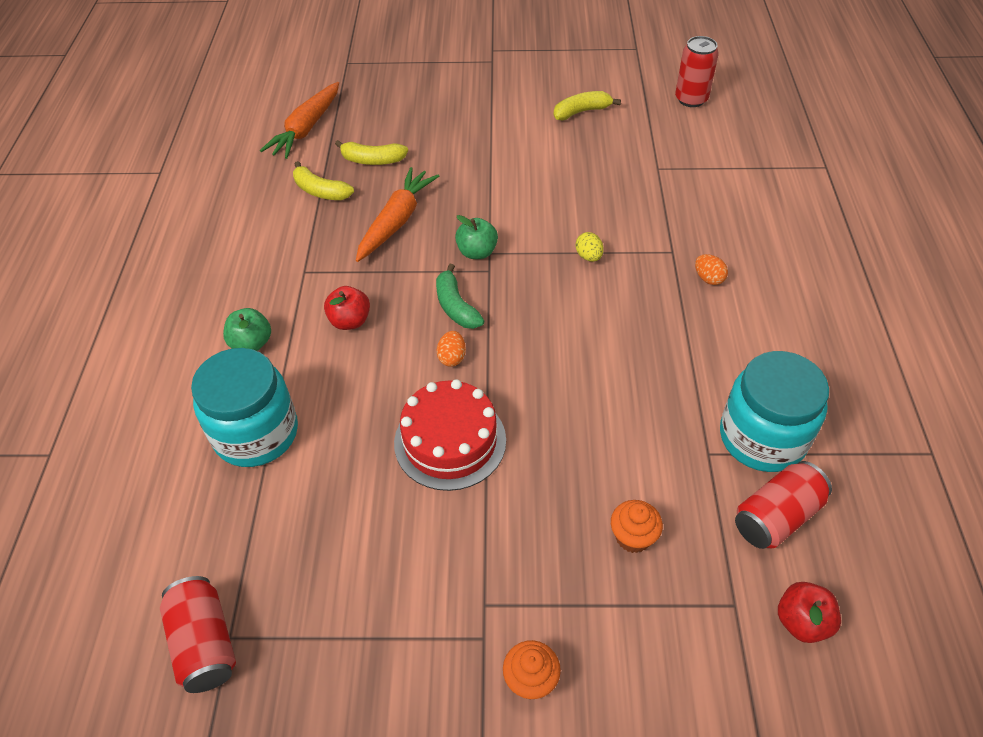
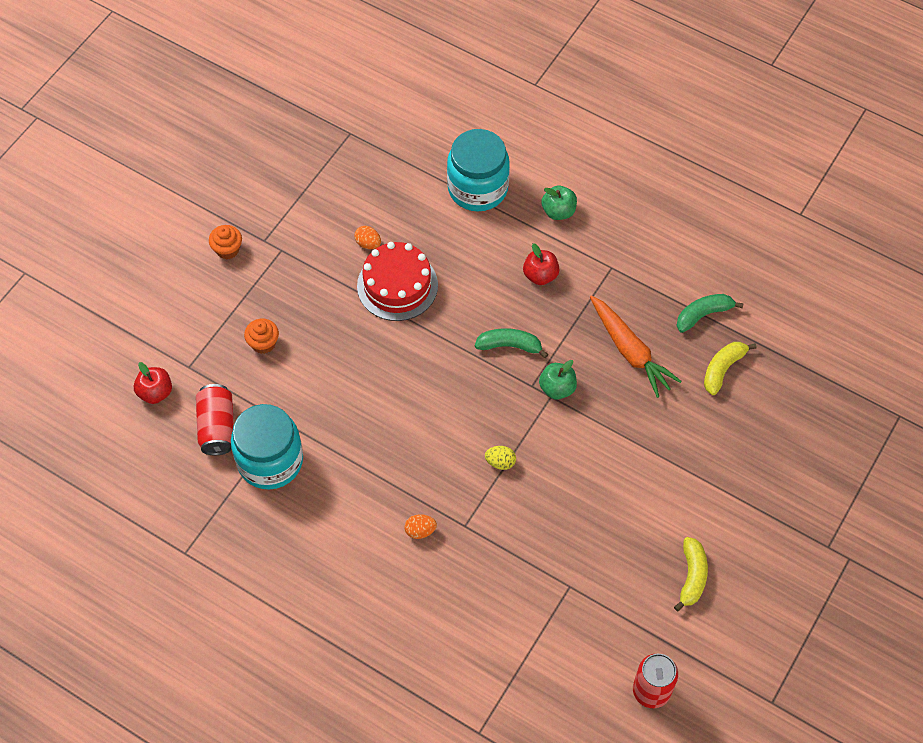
camera: 120 degrees right, 10 degrees up
(205, 643) = (355, 122): red can -> none
(306, 128) = (802, 339): orange carrot -> none
(320, 191) = (703, 314): yellow banana -> green banana
(452, 357) = (464, 320): orange egg -> orange egg (368, 243)

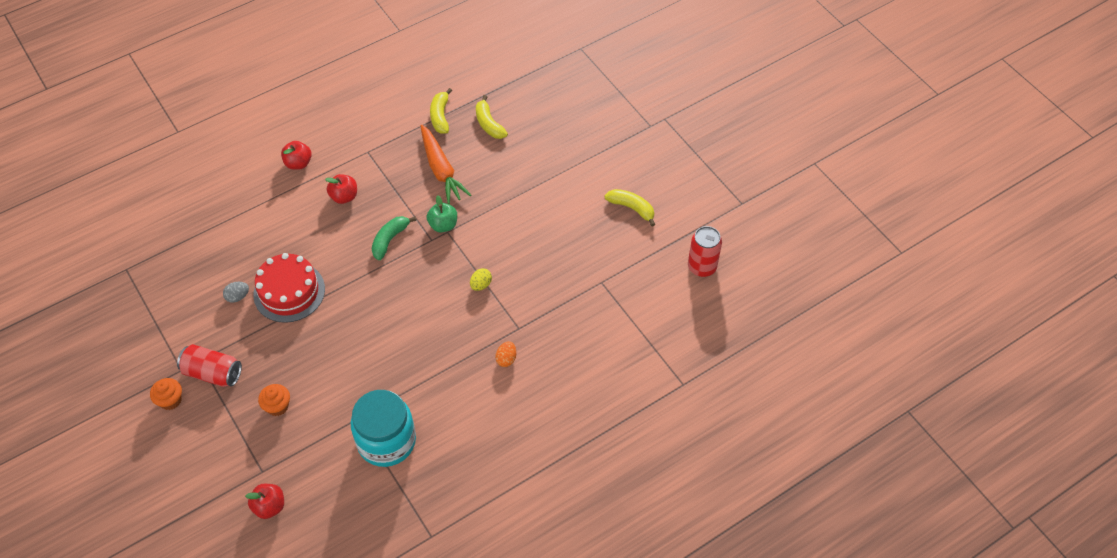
camera: 65 degrees left, 5 degrees down
(217, 427) = (332, 470): red can -> red can (212, 373)
(368, 243) = (237, 297): orange egg -> grey egg
(477, 188) = (241, 205): turquoise jar -> none
(558, 211) = (298, 163): green apple -> red apple
(630, 351) = (441, 170): orange carrot -> orange carrot turned 75 degrees clockwise
(703, 314) = (440, 116): green banana -> yellow banana

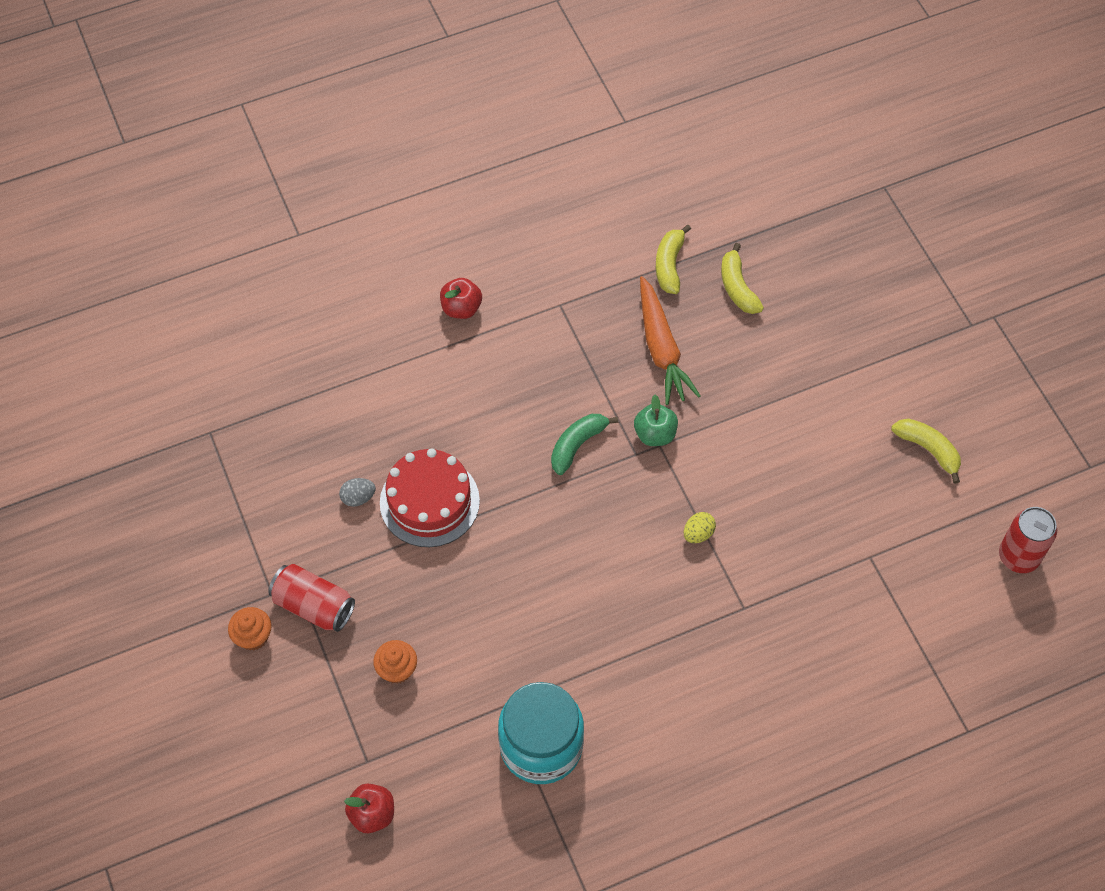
camera: 10 degrees right, 5 degrees up
(344, 197) = (520, 369): red apple -> none
(506, 359) = (721, 652): orange egg -> none

